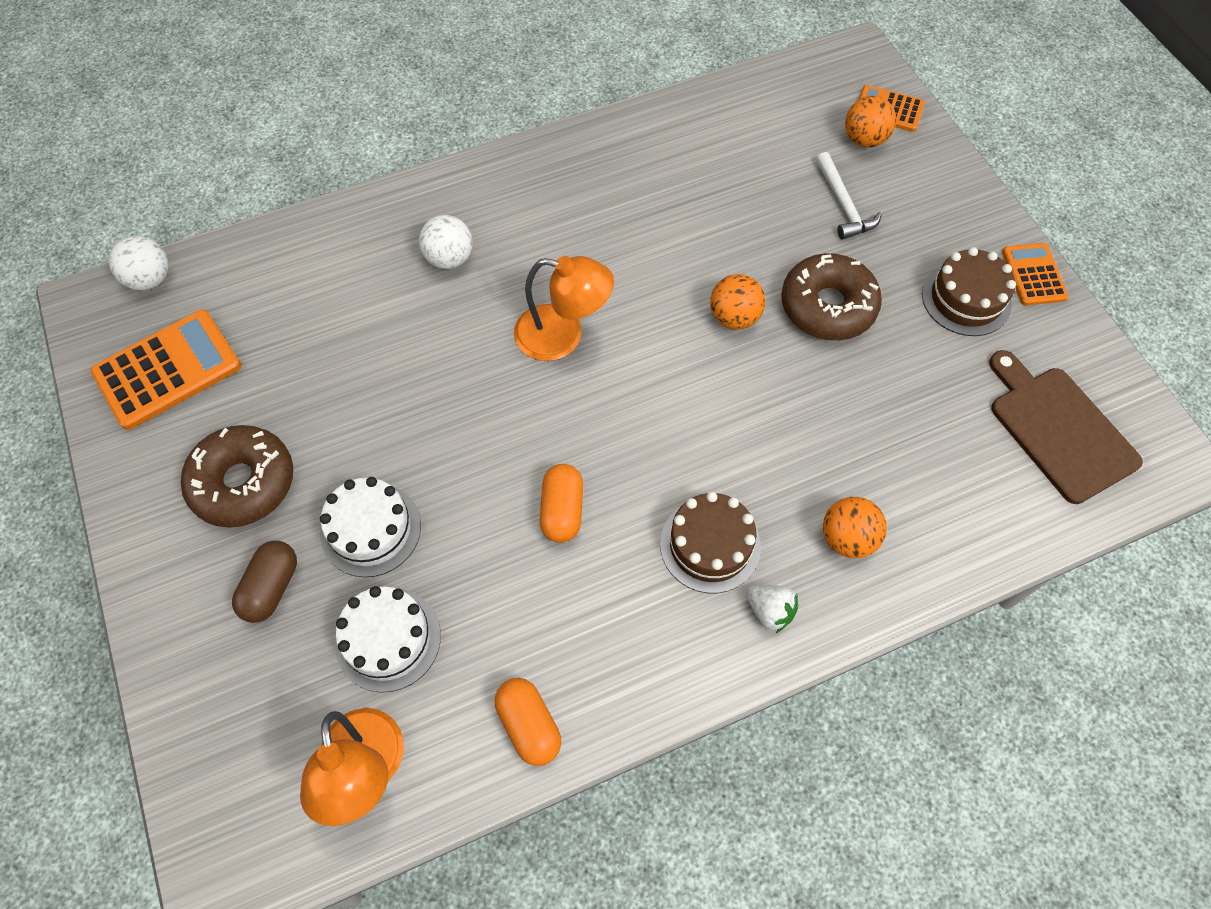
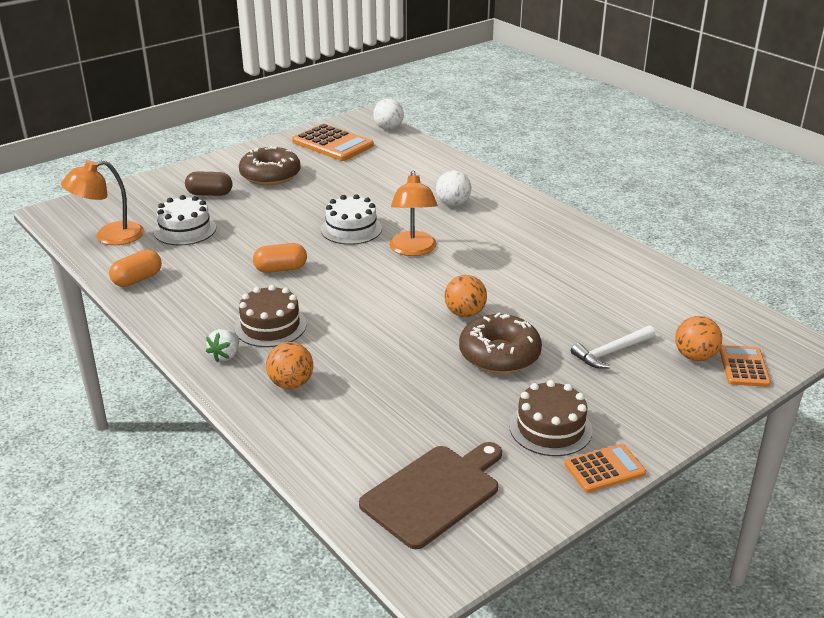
camera: 75 degrees right, 30 degrees down
(371, 529) = (251, 213): white cake -> white cake (351, 229)

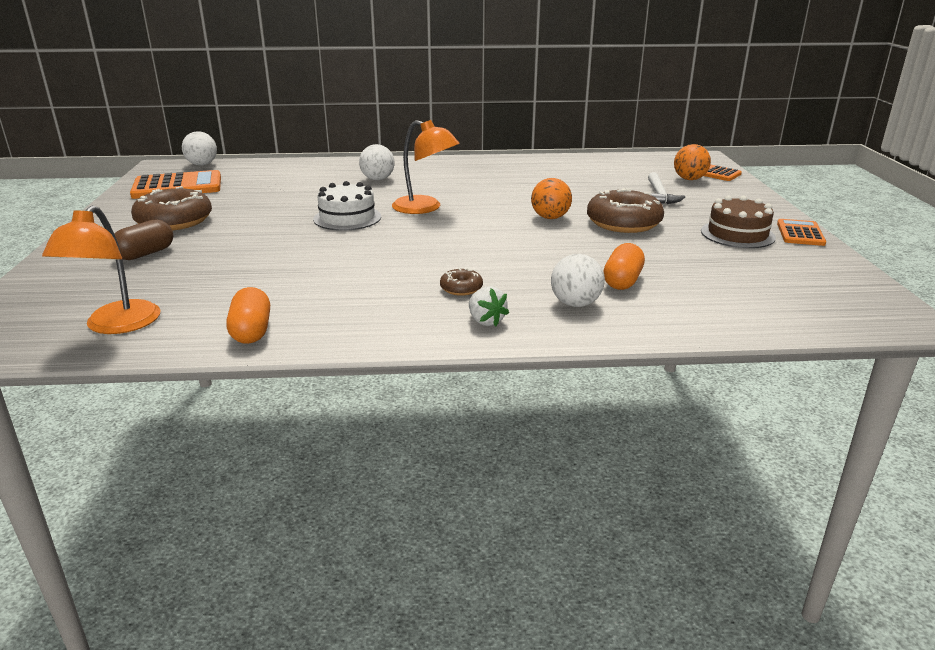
camera: 55 degrees left, 5 degrees down
(185, 230) = (194, 282): white cake -> none
(270, 326) = (461, 288): brown cake -> brown donut
(281, 269) = (364, 260): orange capsule -> orange capsule (622, 281)
(291, 384) = (575, 304): orange ball -> white ball
(434, 493) = (794, 290): brown cutting board -> none

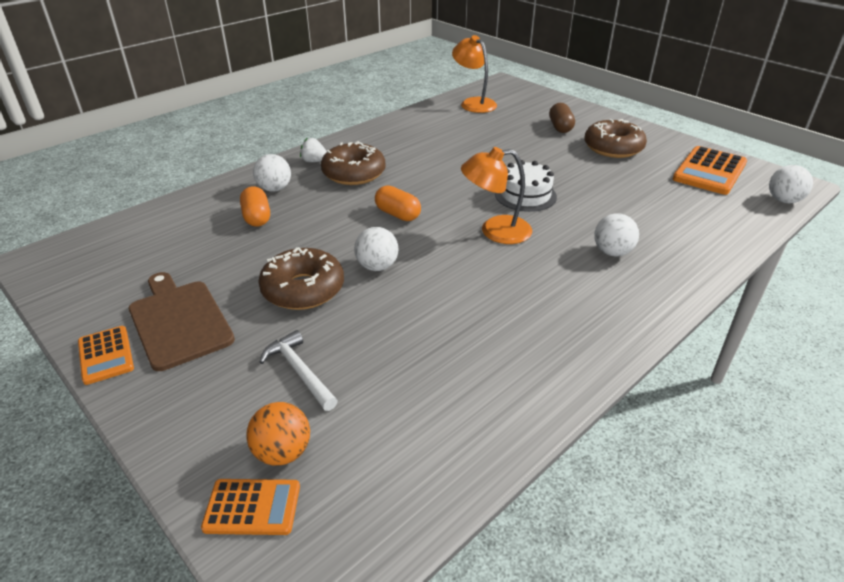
camera: 140 degrees right, 10 degrees up
(251, 331) = (415, 120): orange capsule -> orange capsule (397, 214)
(461, 288) = (354, 173): brown donut -> brown donut, size x2.13
(550, 217) = (377, 266): orange ball -> white ball
(737, 234) = (178, 321): brown cake -> brown cutting board

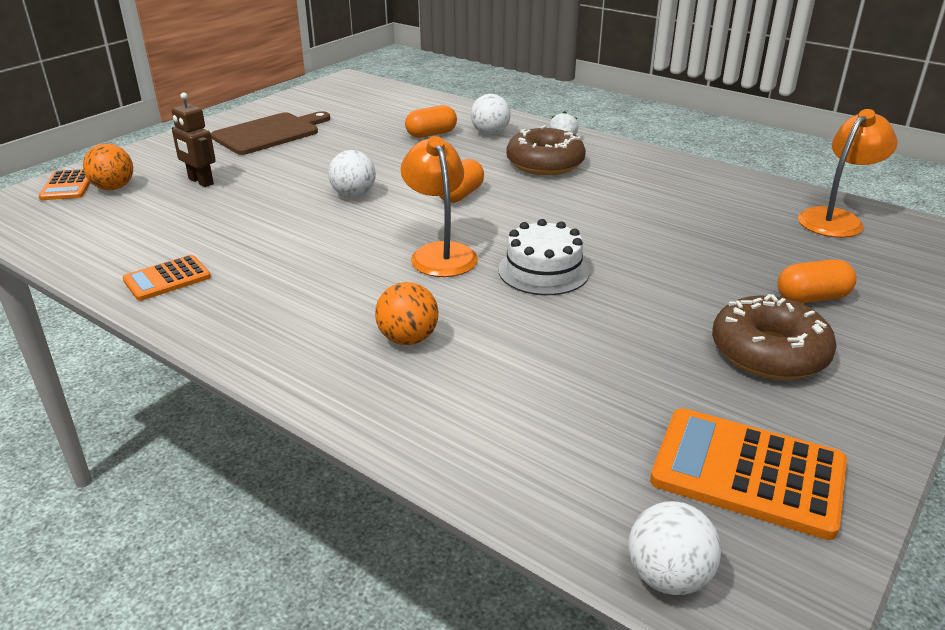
camera: 80 degrees right, 5 degrees down
(106, 355) = (232, 120): orange calculator -> orange calculator (167, 279)
(299, 371) = (200, 182): white hammer -> brown robot
(303, 289) = (313, 168): brown donut -> none
(560, 127) = (812, 298): brown capsule -> orange capsule
(612, 252) = (408, 339): white ball -> orange ball

